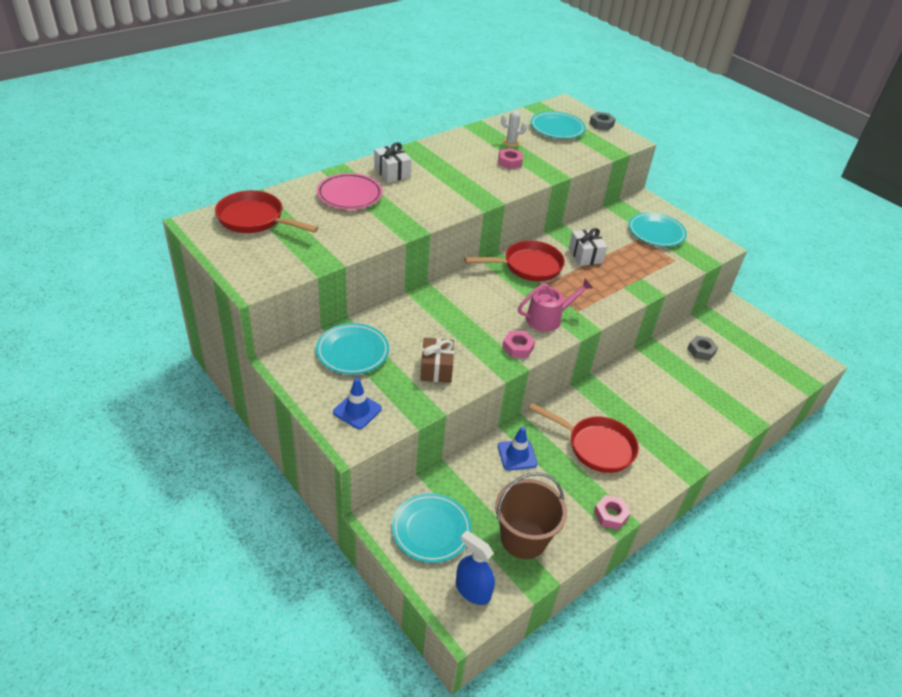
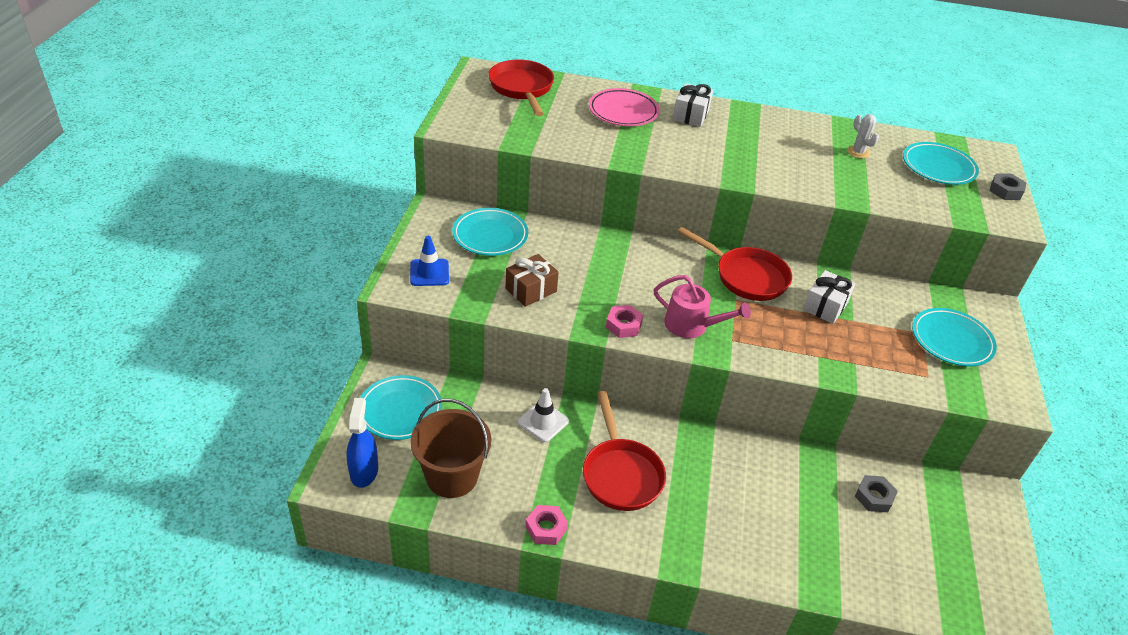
camera: 50 degrees right, 0 degrees up
(509, 162) = (824, 166): pink nut -> none
(517, 455) = (543, 422): blue traffic cone -> white traffic cone

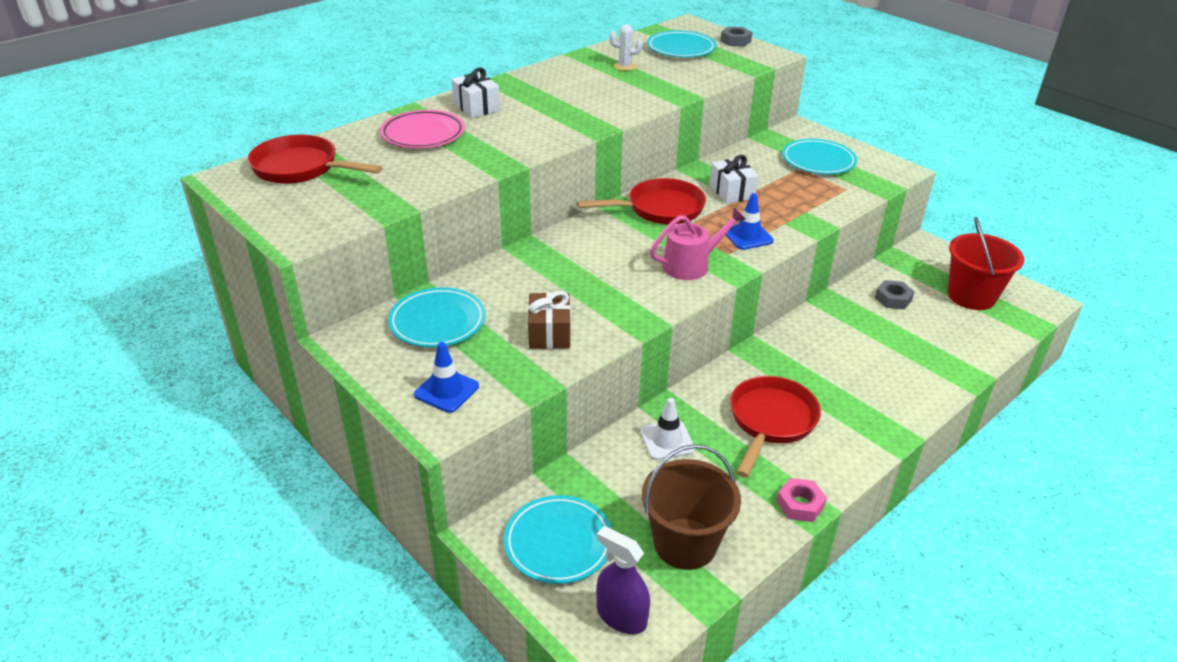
camera: 50 degrees left, 5 degrees down
(364, 471) = (621, 616): blue spray bottle -> purple spray bottle
(620, 474) = (770, 422): red pan -> red pan turned 90 degrees counterclockwise
(623, 325) = (655, 301): pink nut -> none
(770, 341) = (748, 236): none -> blue traffic cone
(951, 558) = (971, 296): none -> red bucket

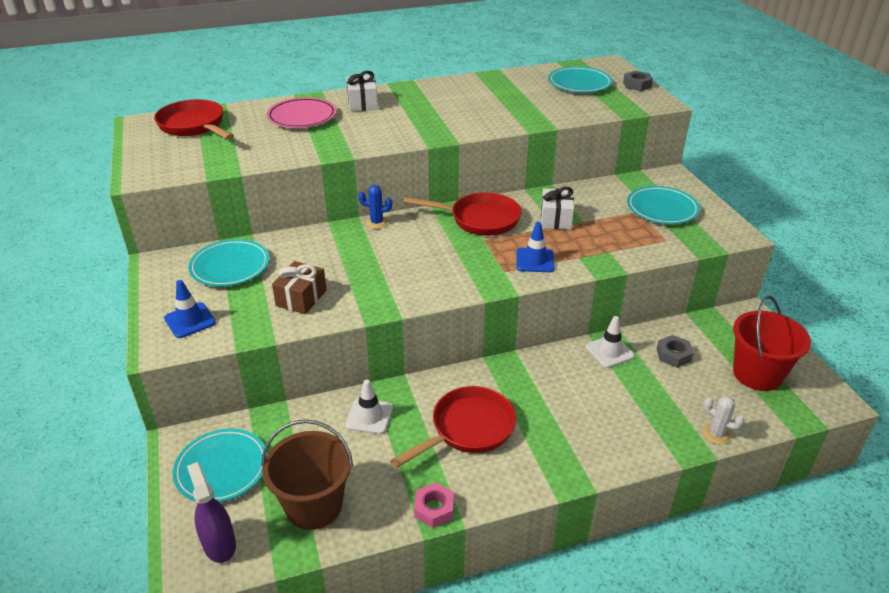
camera: 25 degrees right, 0 degrees up
(557, 236) = (376, 223): none -> blue cactus
(624, 66) = (514, 91): white cactus -> white cactus (716, 434)
(691, 265) = (463, 273): pink watering can -> none
(838, 311) = (609, 351): none -> white traffic cone

